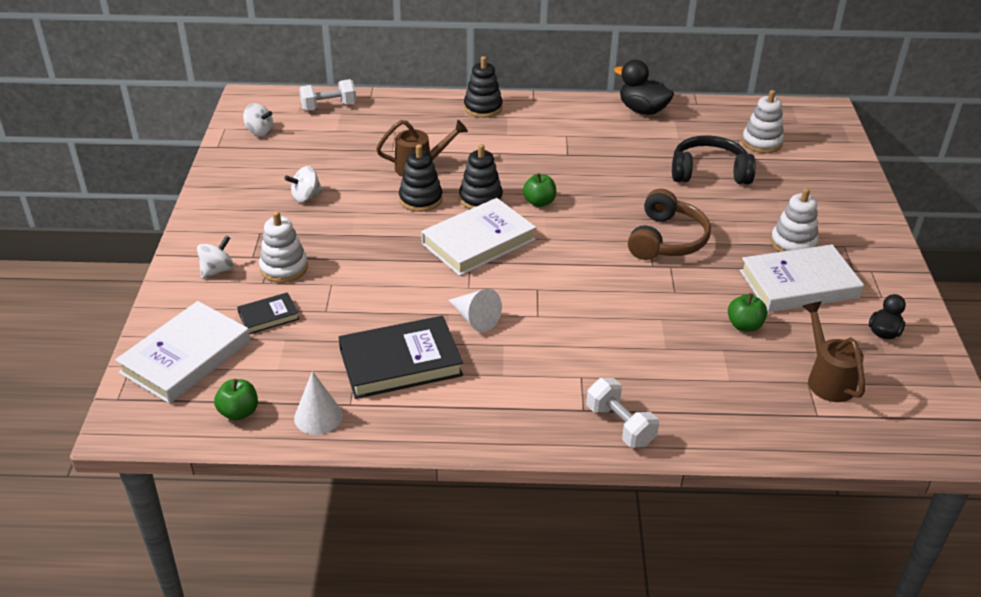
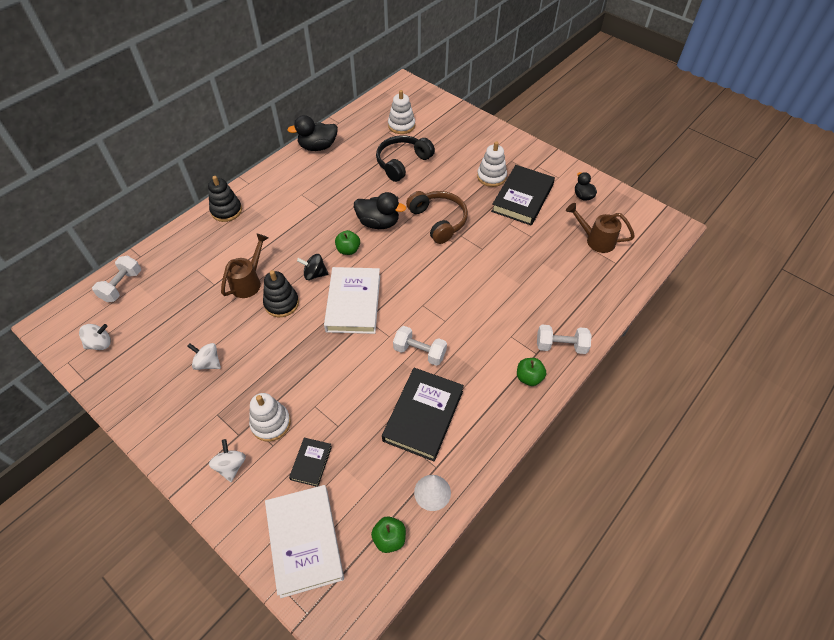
camera: 50 degrees left, 15 degrees up
(306, 196) = (208, 363): white spinning top -> white spinning top turned 105 degrees clockwise
(475, 318) = (419, 352): white cone -> white dumbbell
(480, 199) = (314, 274): black stacking toy -> black spinning top
(602, 202) = (378, 223): none -> black duck
(744, 325) = (532, 241): green apple -> green apple (529, 377)
(799, 284) = (522, 198): white book -> black book

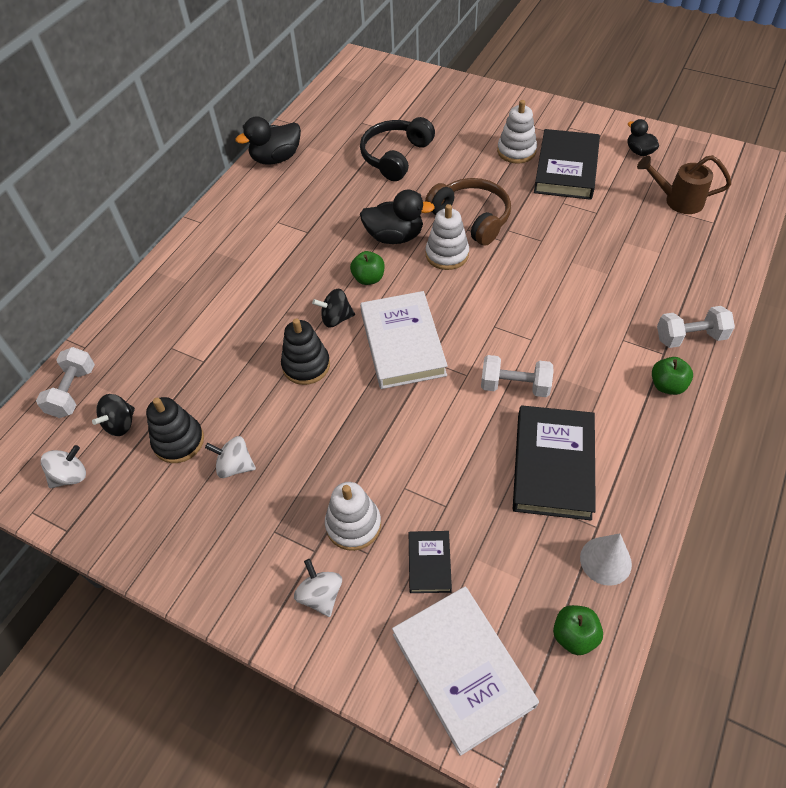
camera: 10 degrees left, 0 degrees up
(144, 315) = (120, 424): none -> black spinning top
(226, 211) = (183, 263): black stacking toy -> black stacking toy (178, 441)
(249, 282) = (250, 348): brown watering can -> none
(401, 125) = (375, 111): white stacking toy -> white stacking toy (447, 254)

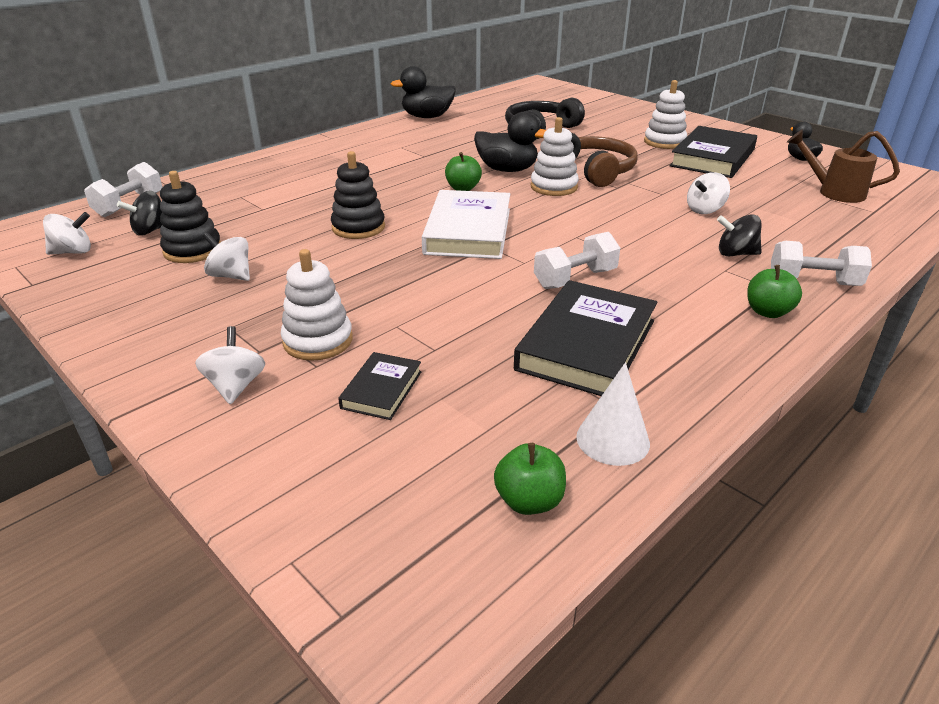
camera: 15 degrees right, 20 degrees down
(336, 318) = (411, 205): black spinning top -> black spinning top (735, 253)
(462, 669) = (355, 494): white book -> none
(515, 386) = (575, 279): white dumbbell -> white dumbbell turned 60 degrees counterclockwise
(583, 257) = (704, 210): none -> white spinning top

